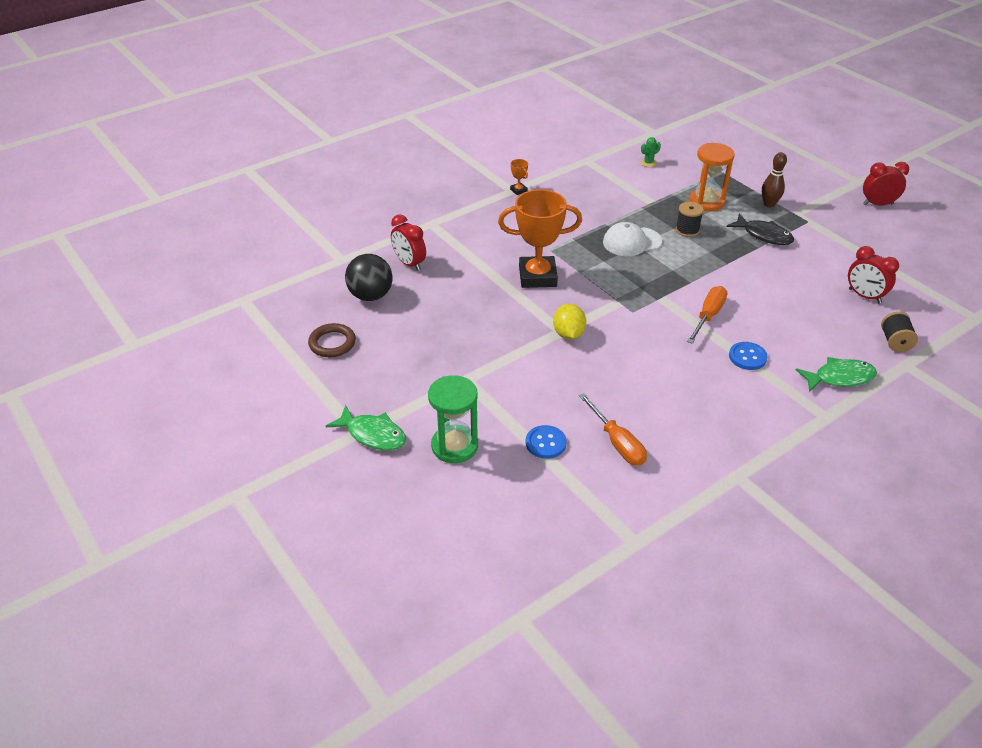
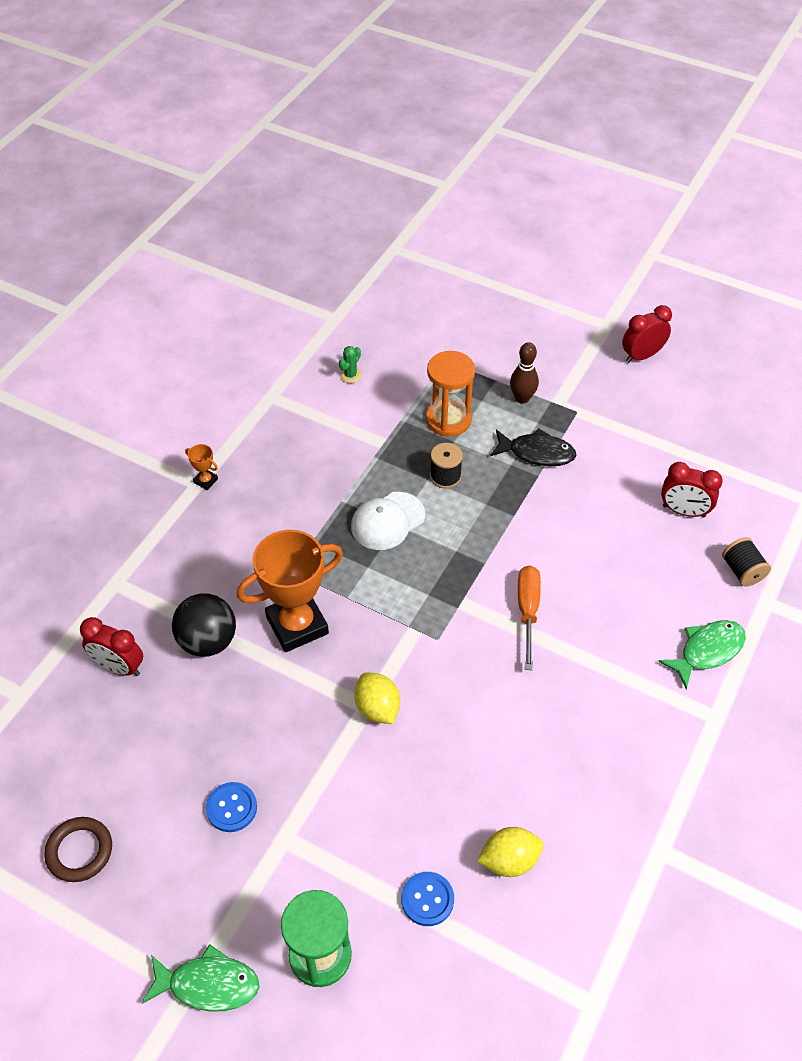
camera: 25 degrees left, 10 degrees up
(370, 296) = (92, 745): black ball -> black ball (208, 641)
(617, 442) = (509, 860): orange screwdriver -> yellow lemon
(747, 357) = (597, 660): blue button -> blue button (231, 808)

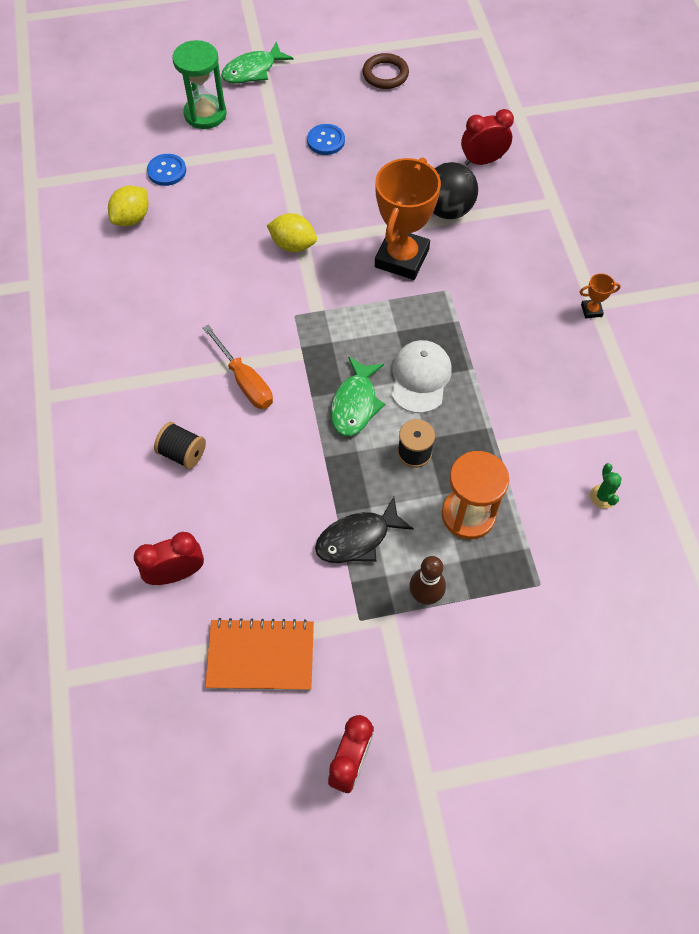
camera: 140 degrees right, 10 degrees up
(658, 432) = (261, 655): none -> orange notebook
(707, 651) = (78, 446): green fish -> green fish (355, 404)
(742, 571) = (86, 545): black spool -> black spool (182, 453)

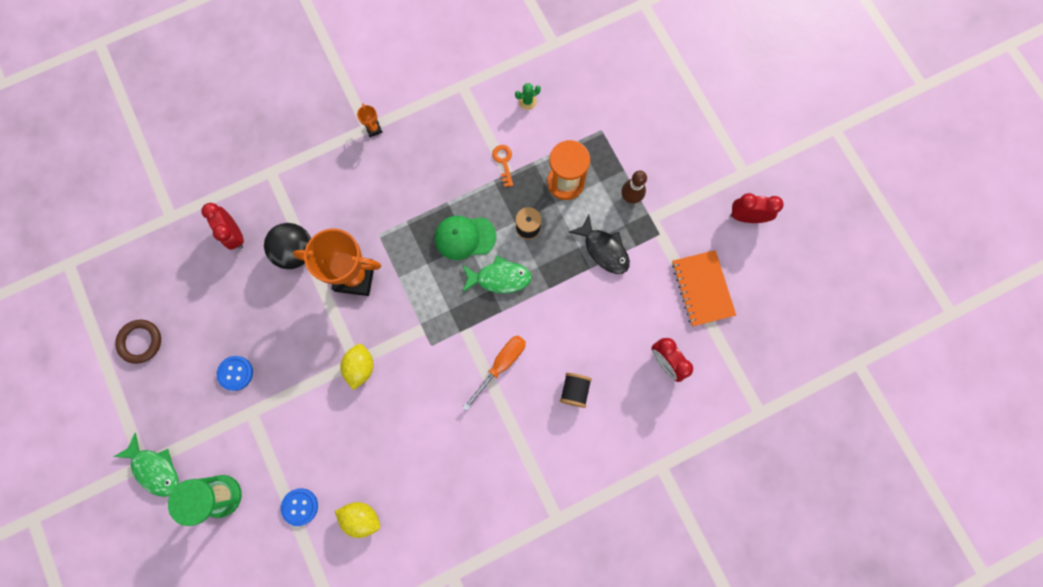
camera: 105 degrees left, 15 degrees up
(420, 378) = (464, 237): white cap -> green cap
(515, 445) = (503, 162): none -> orange key

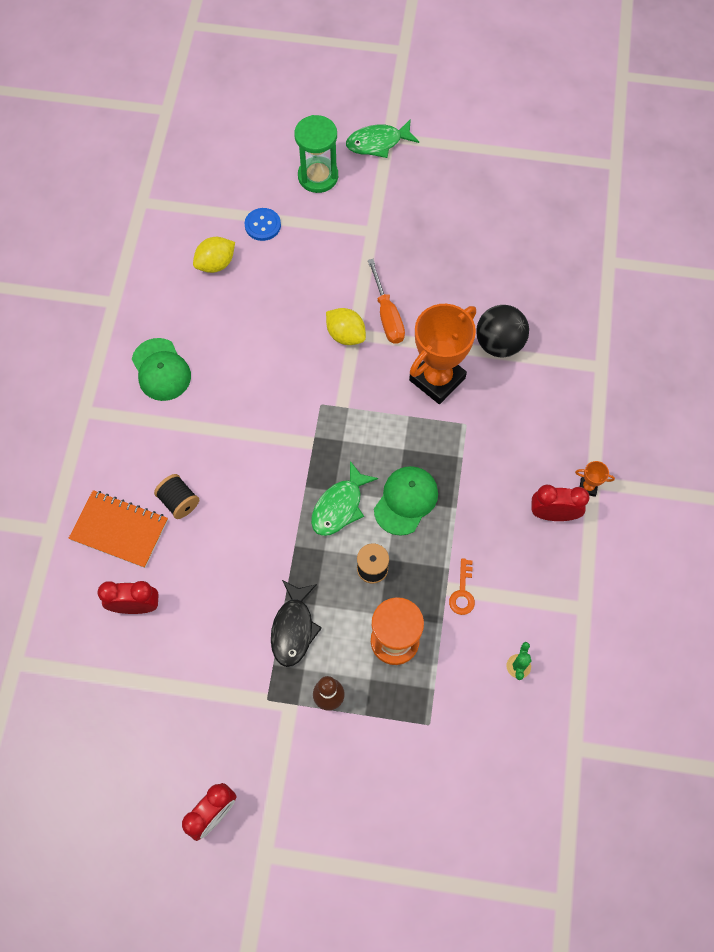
camera: 125 degrees right, 10 degrees down
(140, 342) = (499, 183): brown ring -> none
(235, 235) = (553, 303): red clock -> red clock (553, 514)
(235, 373) = (416, 237): blue button -> none
(483, 487) = (161, 370): none -> green cap
(501, 365) = (255, 452): orange screwdriver -> orange screwdriver (387, 315)
(503, 162) = (462, 592): orange key -> orange key turned 75 degrees clockwise
(604, 249) = (293, 628): black fish -> black fish turned 75 degrees counterclockwise
(702, 289) = (177, 700): orange notebook -> orange notebook (119, 530)

